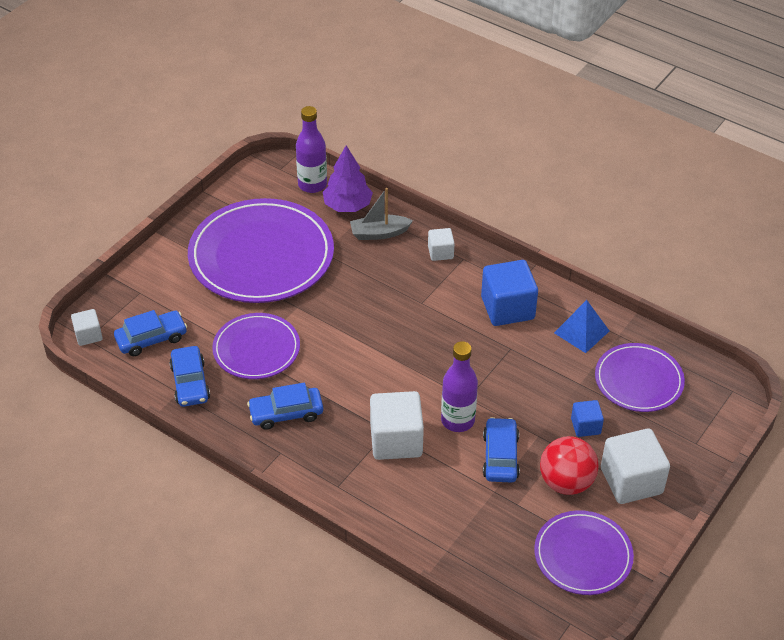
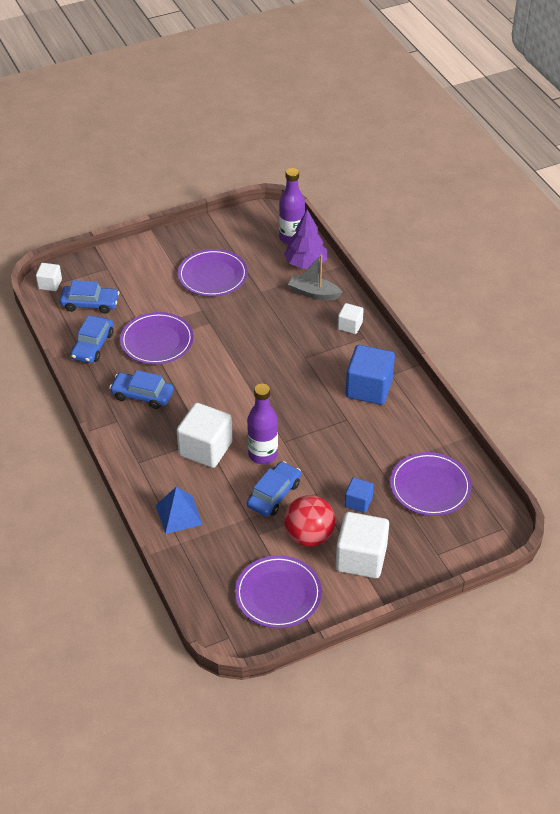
camera: 30 degrees right, 0 degrees up
(261, 256) = (212, 275): purple plate -> purple plate, size x0.56
(581, 332) = (414, 430): blue pyramid -> blue pyramid (178, 514)

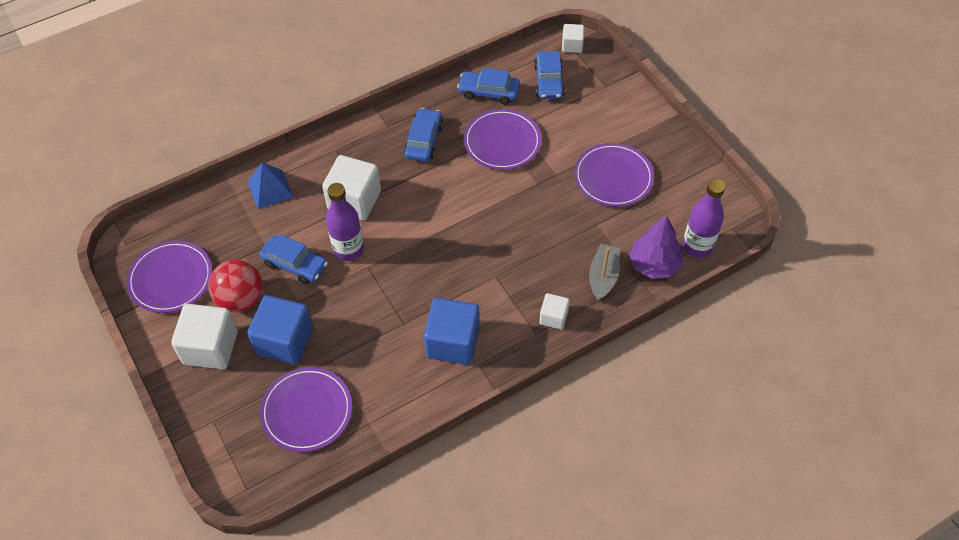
camera: 85 degrees right, 10 degrees up
(358, 502) = (285, 341): blue cube -> blue cube, size x1.88

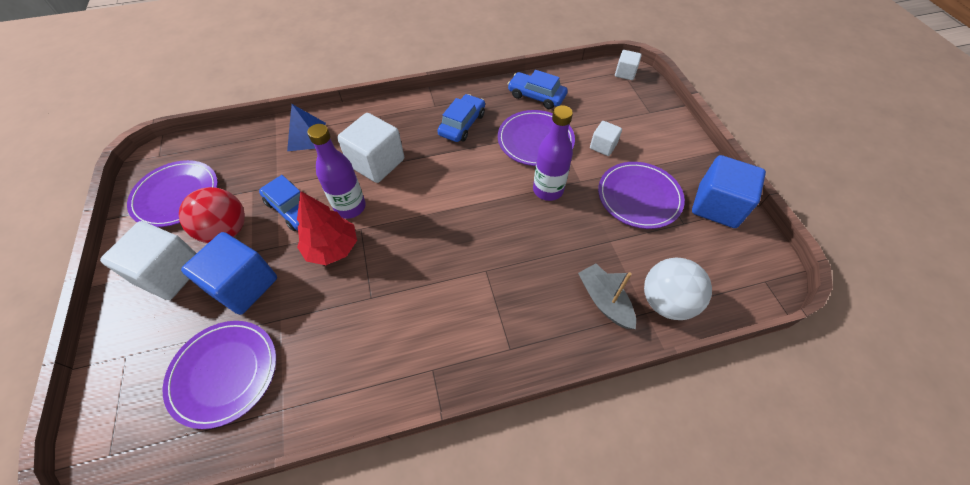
camera: 15 degrees right, 0 degrees up
(349, 290) = (332, 248): none -> red tree
(453, 342) = (413, 334): blue cube -> blue cube (717, 206)
(549, 81) = (595, 97): blue car -> none
(553, 317) = (535, 334): white cube -> white cube (603, 146)
(603, 276) = (604, 301): grey boat -> grey boat turned 60 degrees counterclockwise
(654, 264) = (666, 301): purple tree -> white ball
(697, 246) = (721, 292): purple bottle -> purple bottle (548, 190)

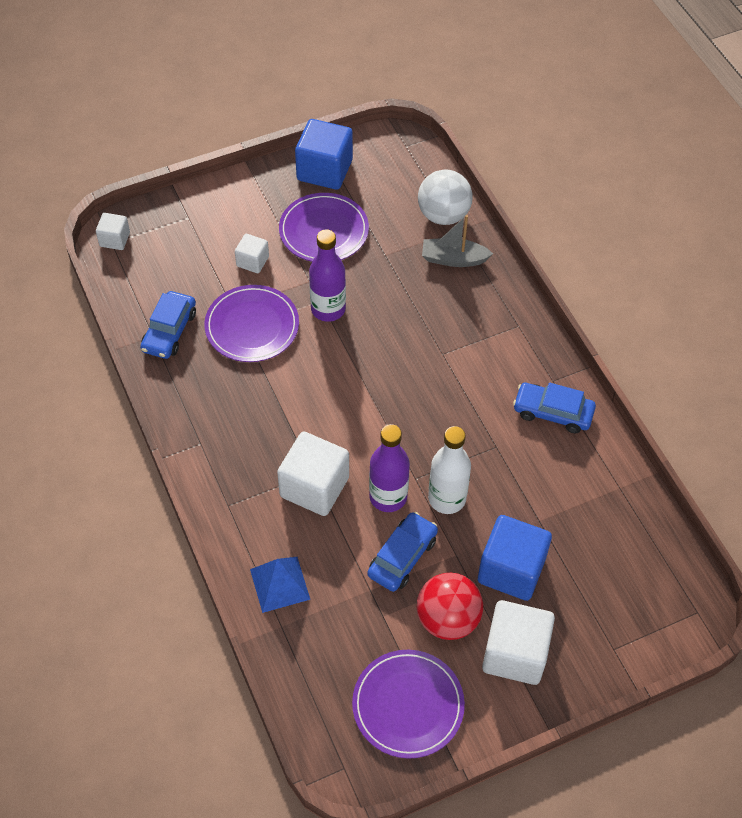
camera: 100 degrees left, 0 degrees up
(224, 373) = (603, 548): purple plate -> none
(332, 248) = (447, 498): red tree -> white bottle
(462, 124) = (233, 406): blue car -> blue car (553, 412)
(604, 301) = (453, 259): grey boat -> grey boat turned 45 degrees clockwise

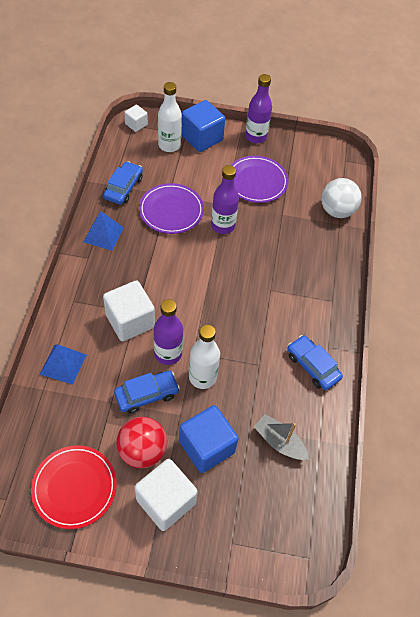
camera: 30 degrees right, 0 degrees up
(169, 331) = (123, 188): blue car -> blue car turned 150 degrees clockwise
(180, 244) = (169, 145): none -> white bottle
(195, 404) = (103, 234): none -> blue pyramid
(252, 261) = (201, 176): white cube -> none
(277, 173) = (255, 137): none -> purple bottle
(324, 170) = (285, 149): blue cube -> blue cube (202, 138)
(408, 705) = (74, 487): purple plate -> red plate
(453, 259) = (322, 239): grey boat -> grey boat (279, 442)

